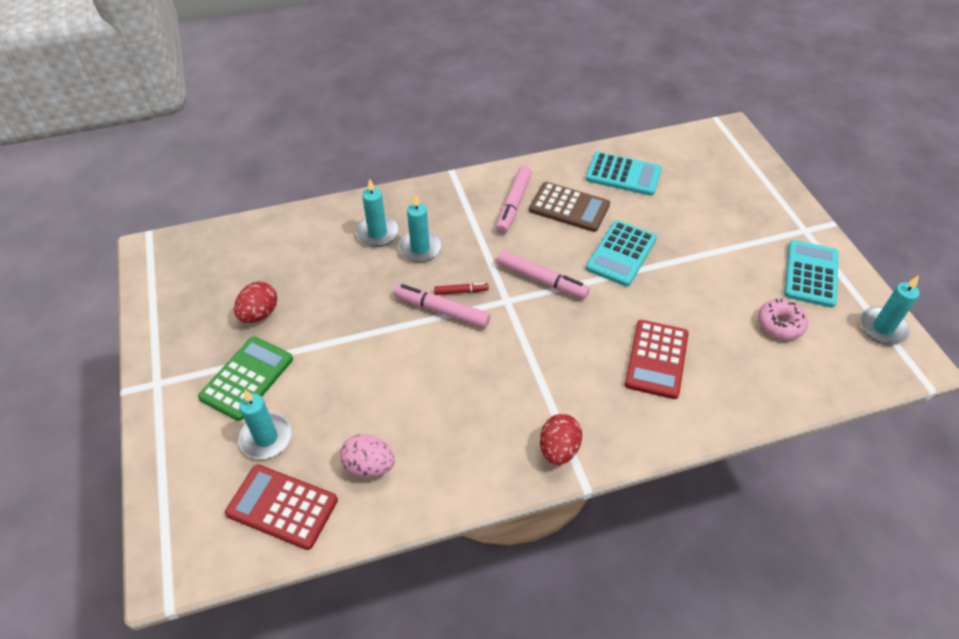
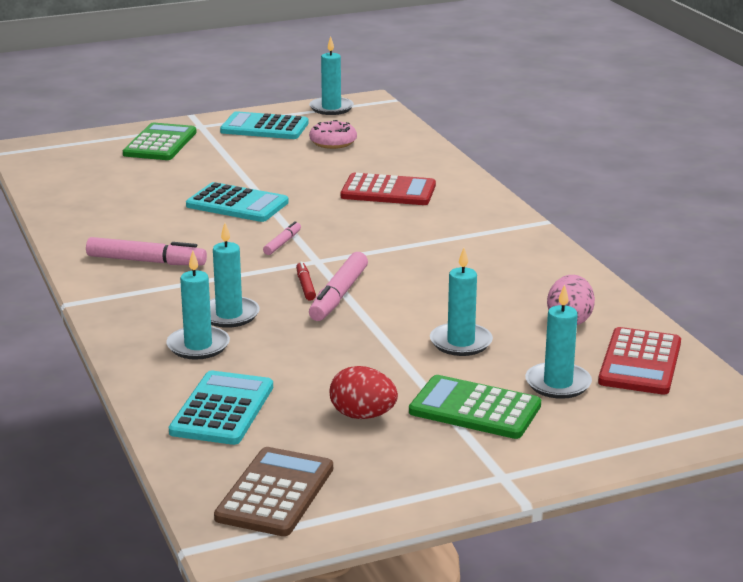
camera: 95 degrees left, 25 degrees down
(348, 381) = (461, 342): none -> turquoise candle
(541, 280) = (282, 243): pink marker -> pink marker, size x0.55
(558, 449) = (511, 232): red egg -> none
(569, 208) = (156, 230): brown calculator -> brown calculator (275, 493)
(623, 174) = (97, 202): turquoise calculator -> turquoise calculator (222, 409)
(754, 205) = (160, 143): none -> green calculator

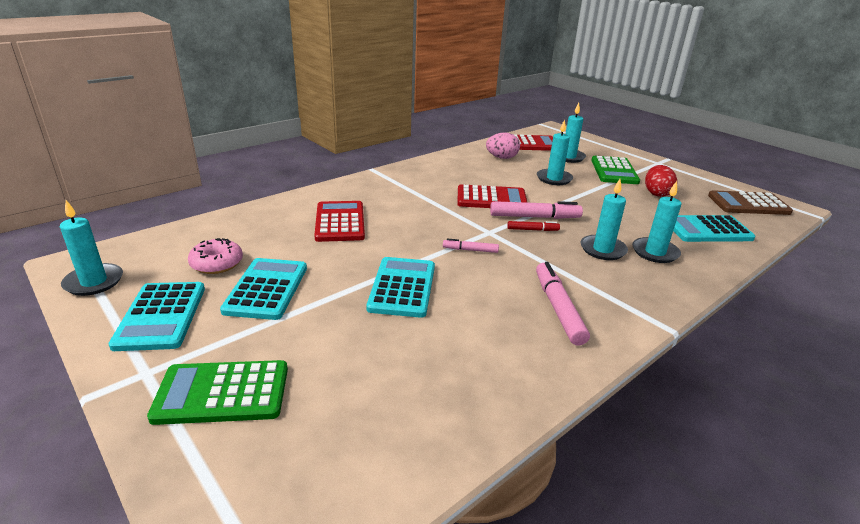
camera: 110 degrees left, 5 degrees up
(276, 157) = (266, 289): none -> turquoise calculator
(305, 286) = (532, 230): red marker -> red marker turned 150 degrees counterclockwise
(408, 280) = (491, 199): none -> red calculator

